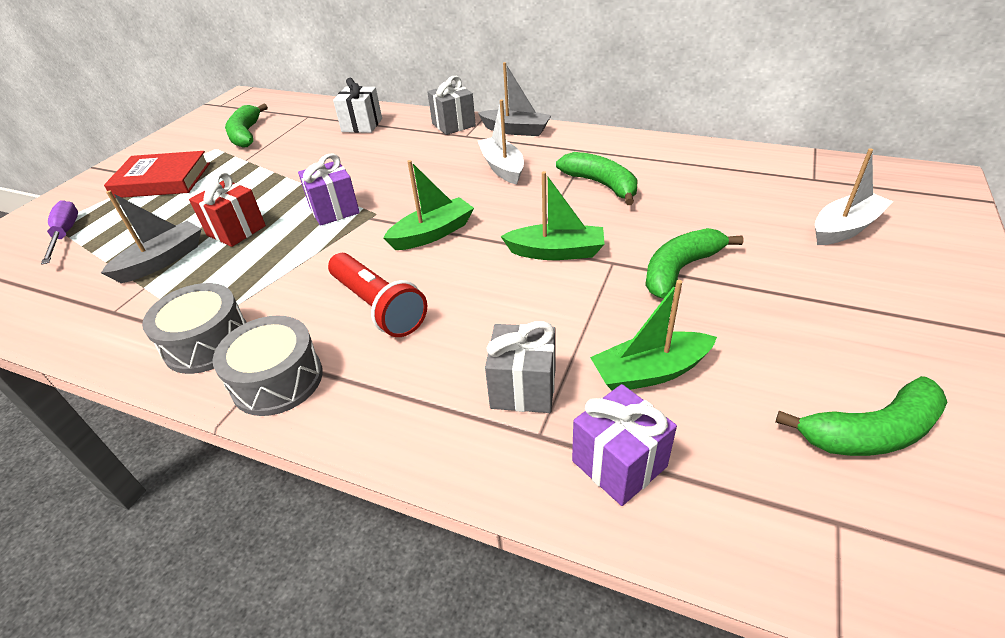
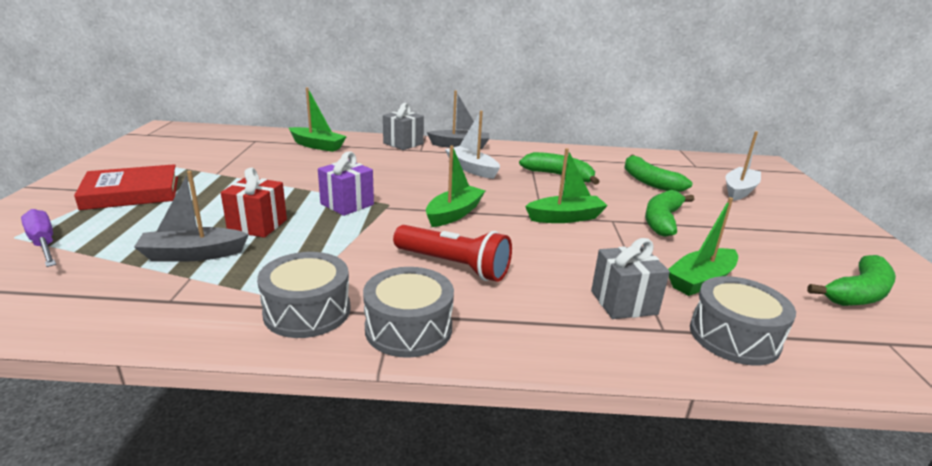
camera: 25 degrees left, 15 degrees down
(162, 260) = (193, 254): grey boat -> grey boat turned 120 degrees counterclockwise
(246, 134) = (199, 155): green banana -> green banana (649, 182)
(362, 125) = (317, 146): white gift -> green boat
(619, 464) = (734, 336): purple gift -> grey drum

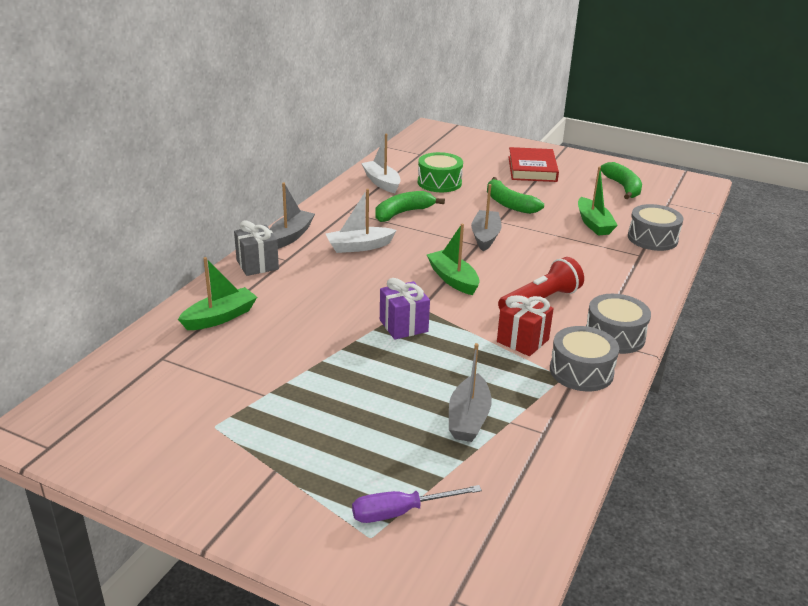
camera: 65 degrees left, 5 degrees up
(131, 193) = (289, 457): red book -> red book (532, 169)
(257, 225) = (424, 379): red gift -> red gift (522, 341)
(565, 217) = (485, 236): green boat -> grey boat
(623, 302) = (609, 256): grey gift -> none
(649, 182) = (439, 182): green banana -> green drum
(739, 190) = (475, 159): white boat -> white boat (381, 182)

